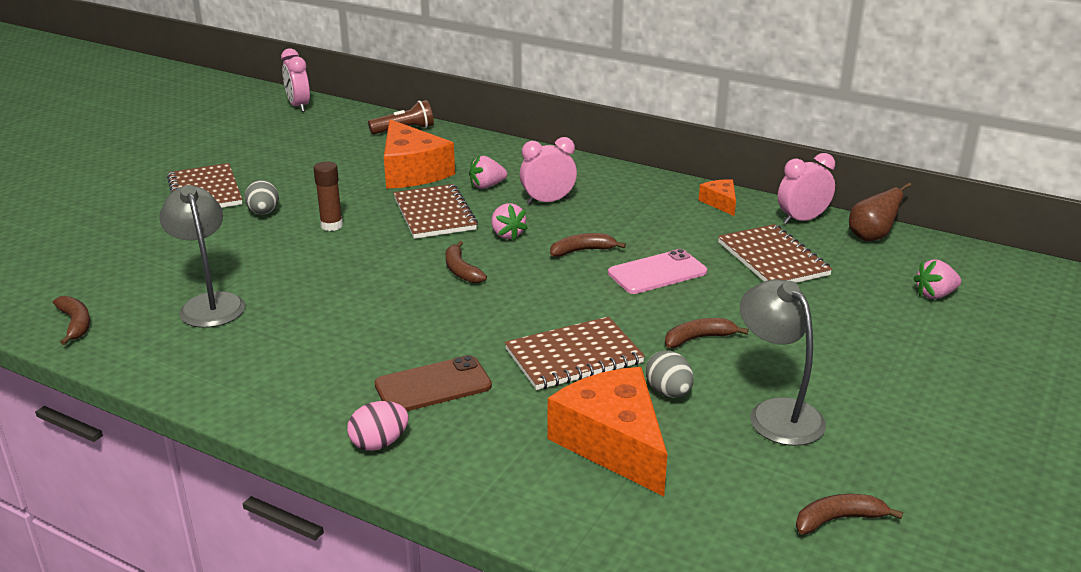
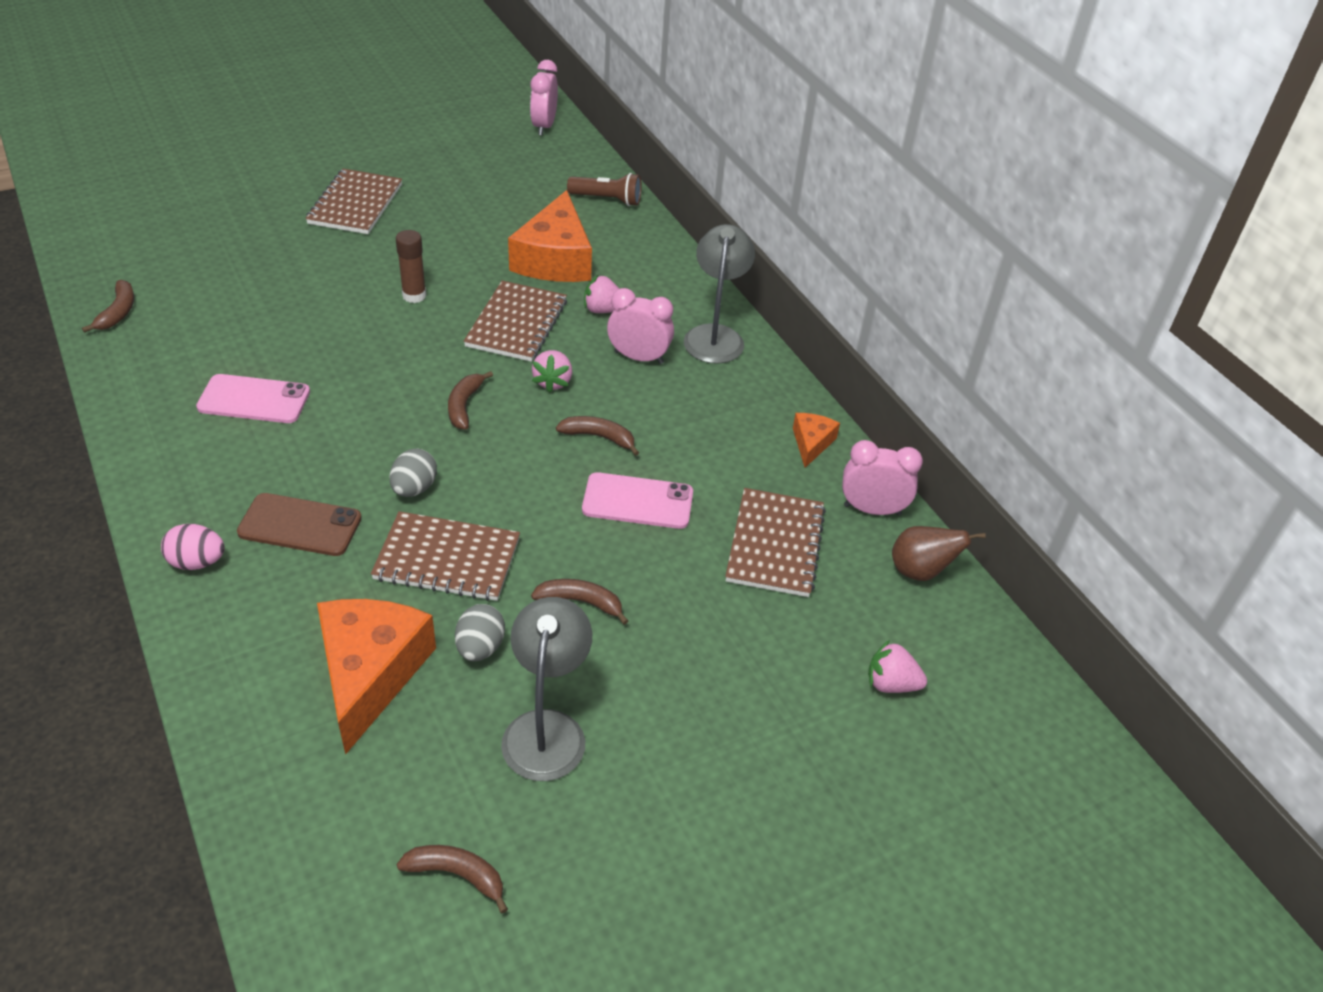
camera: 30 degrees right, 15 degrees up
(210, 304) = (230, 340): grey lamp -> grey lamp (715, 335)
(264, 213) = (375, 253): grey egg -> grey egg (414, 488)
(284, 330) = (254, 400): none -> pink phone

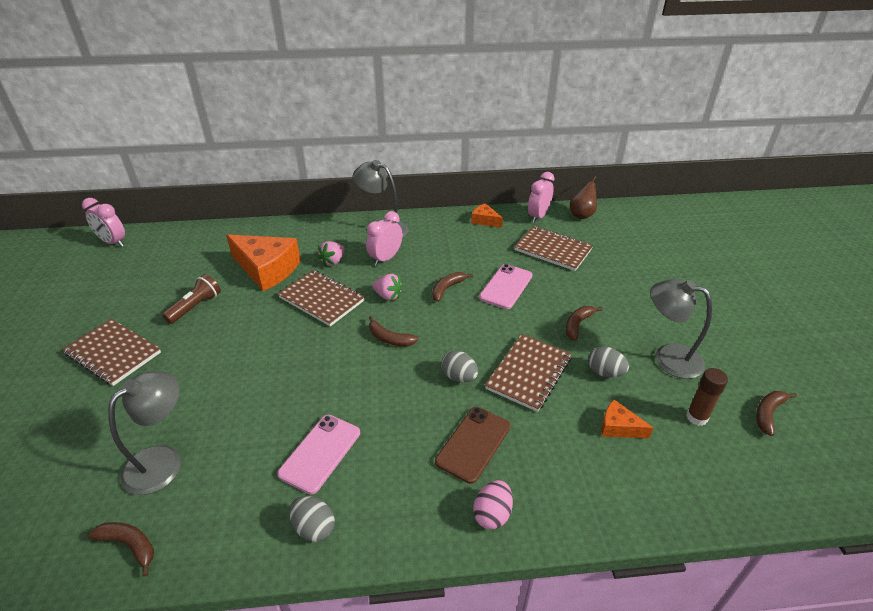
camera: 65 degrees left, 5 degrees down
(155, 424) = (314, 528): none -> grey egg
(218, 294) = (163, 461): none -> grey lamp
(370, 673) = (618, 427): orange cheese -> orange cheese, size x0.48
(414, 296) = (256, 341): brown glue stick -> brown glue stick (696, 417)
(607, 200) = (223, 235): brown flashlight -> brown flashlight (196, 306)
(891, 684) = (648, 241): pink strawberry -> none

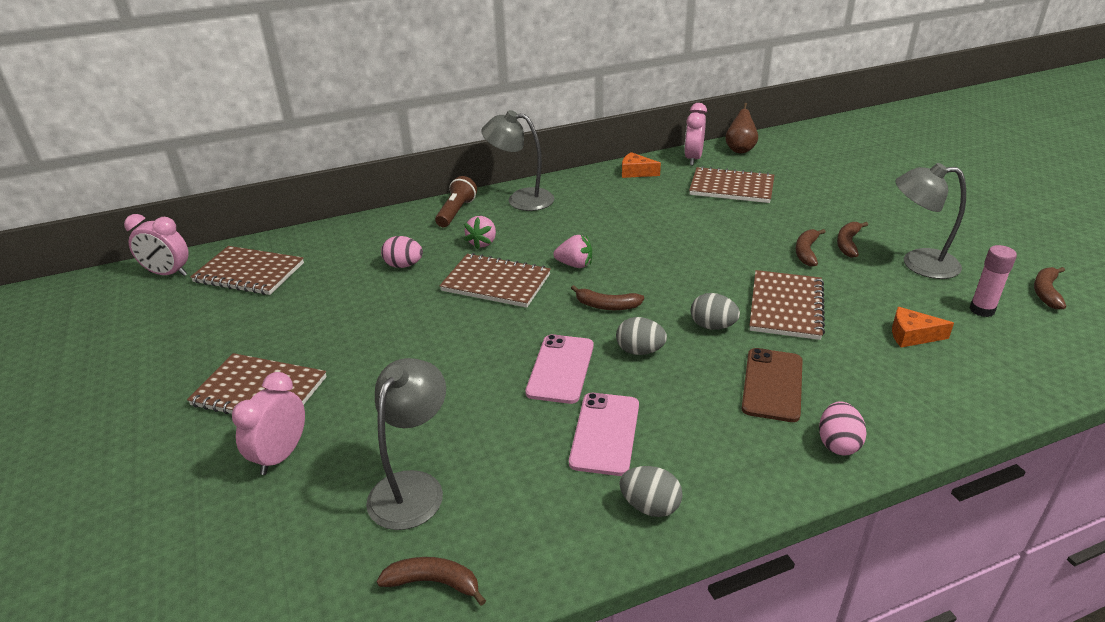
camera: 15 degrees left, 5 degrees down
(163, 253) = (249, 273): none -> brown notebook
(196, 306) = (337, 321): brown flashlight -> brown flashlight (456, 212)
(267, 269) = (403, 265): orange cheese -> pink egg
(385, 258) = (545, 229): pink clock -> pink clock (281, 455)
(447, 289) = (639, 245): brown banana -> brown banana (848, 244)
(506, 286) = (704, 231): pink phone -> pink phone (560, 369)
(605, 372) = (864, 290): grey egg -> grey egg (640, 351)
(696, 417) = (982, 310): brown glue stick -> pink glue stick

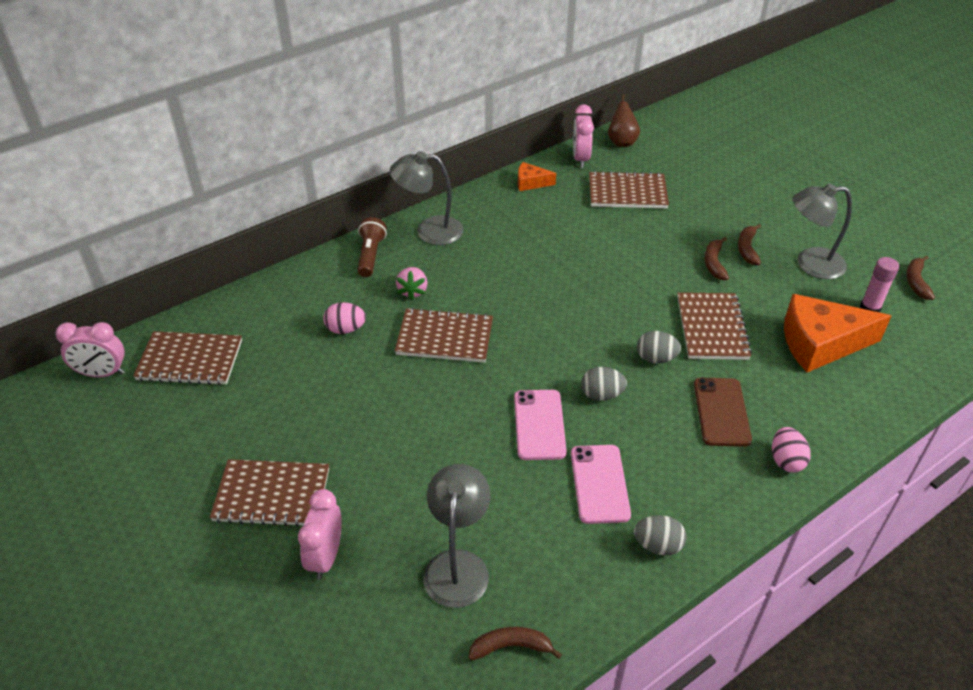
camera: 15 degrees left, 10 degrees up
(575, 265) = (511, 306): pink strawberry -> none
(607, 306) = (556, 349): brown banana -> none
(912, 335) = (820, 343): orange cheese -> orange cheese, size x2.08

